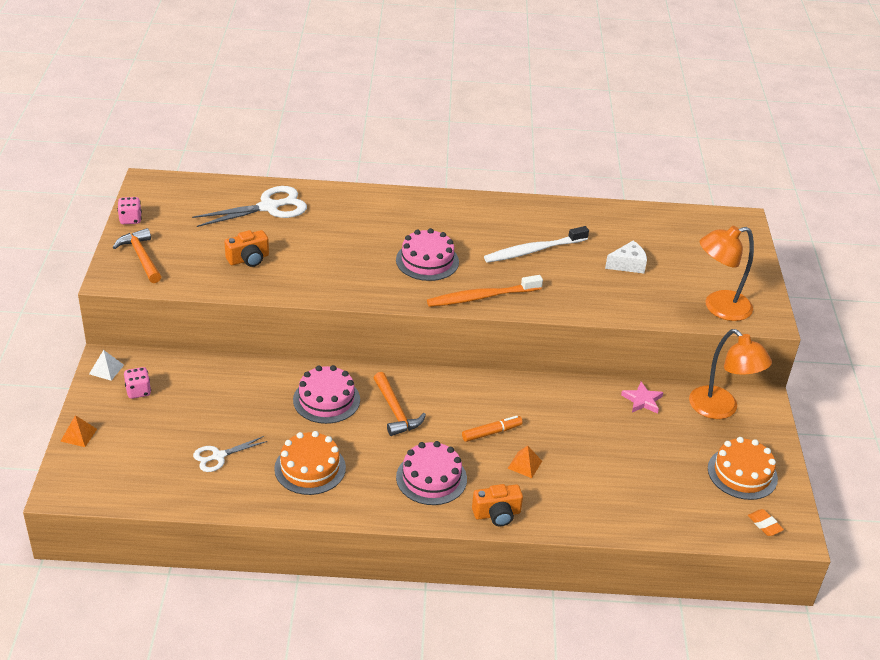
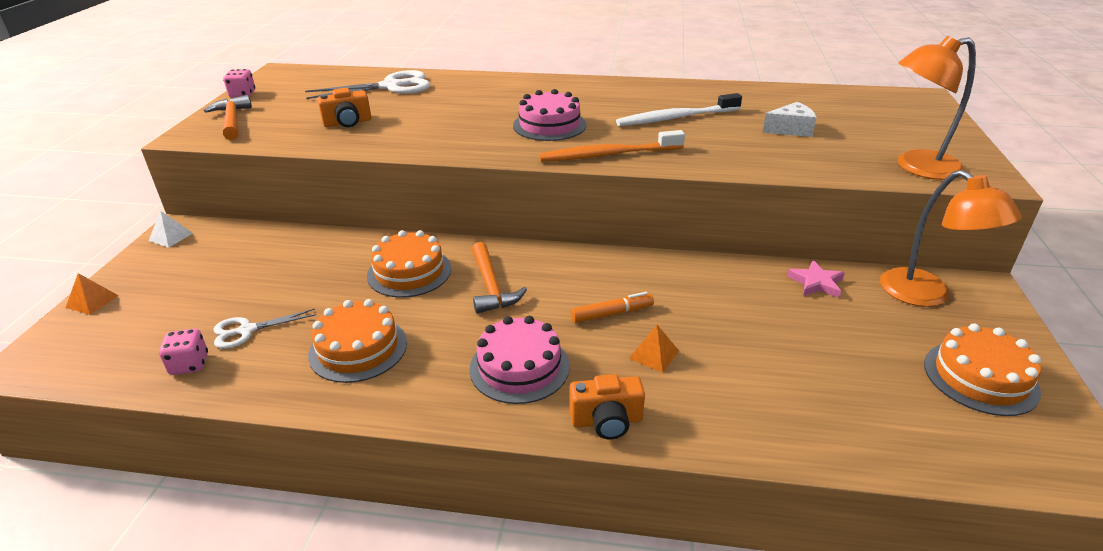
camera: 10 degrees right, 5 degrees down
(138, 391) = (192, 258): pink dice -> pink dice (189, 364)
(326, 400) = (409, 272): pink cake -> orange cake
(764, 525) = (1040, 456): orange eraser -> none

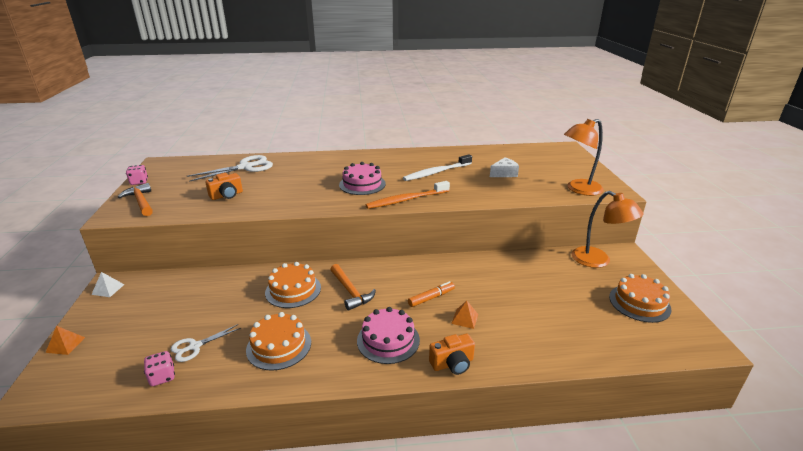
camera: 15 degrees left, 5 degrees down
(816, 283) = (539, 262): pink star -> none

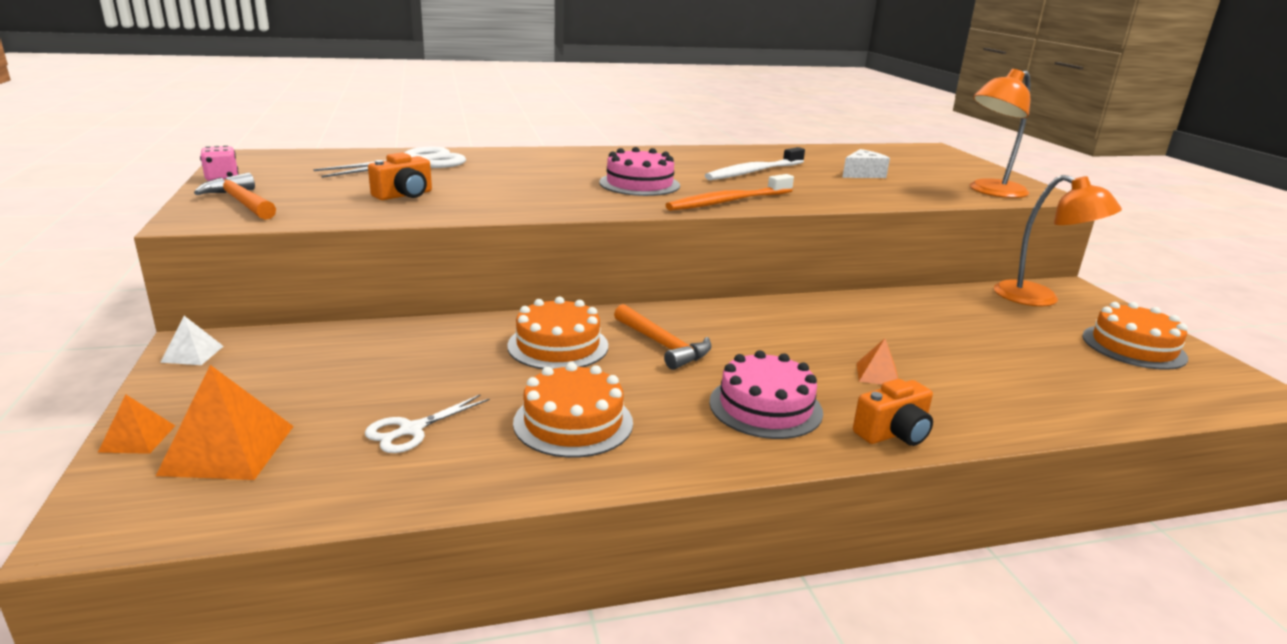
camera: 10 degrees left, 5 degrees down
(104, 354) = (228, 449): none -> orange pyramid
(162, 377) = (367, 477): pink dice -> none
(431, 298) = (805, 349): orange marker -> none

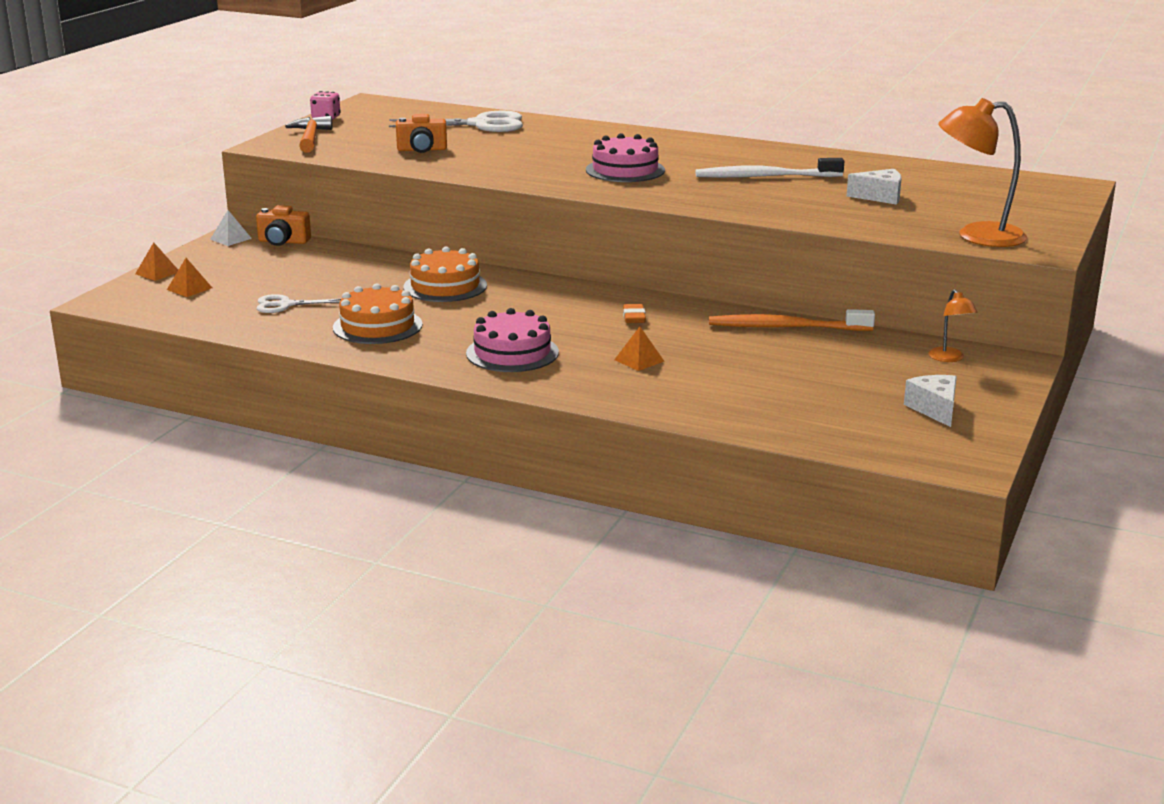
camera: 40 degrees right, 0 degrees up
(228, 449) = (189, 288): orange pyramid -> orange pyramid, size x0.54
(663, 345) = (517, 304): orange hammer -> none
(729, 201) = (666, 197): orange toothbrush -> orange toothbrush (786, 327)
(783, 329) = (634, 317): none -> orange eraser
(893, 433) = (567, 389): orange camera -> orange camera (283, 242)
(1039, 298) = (949, 358): orange lamp -> orange lamp, size x0.51
(1133, 347) = (935, 409): orange cake -> white cheese

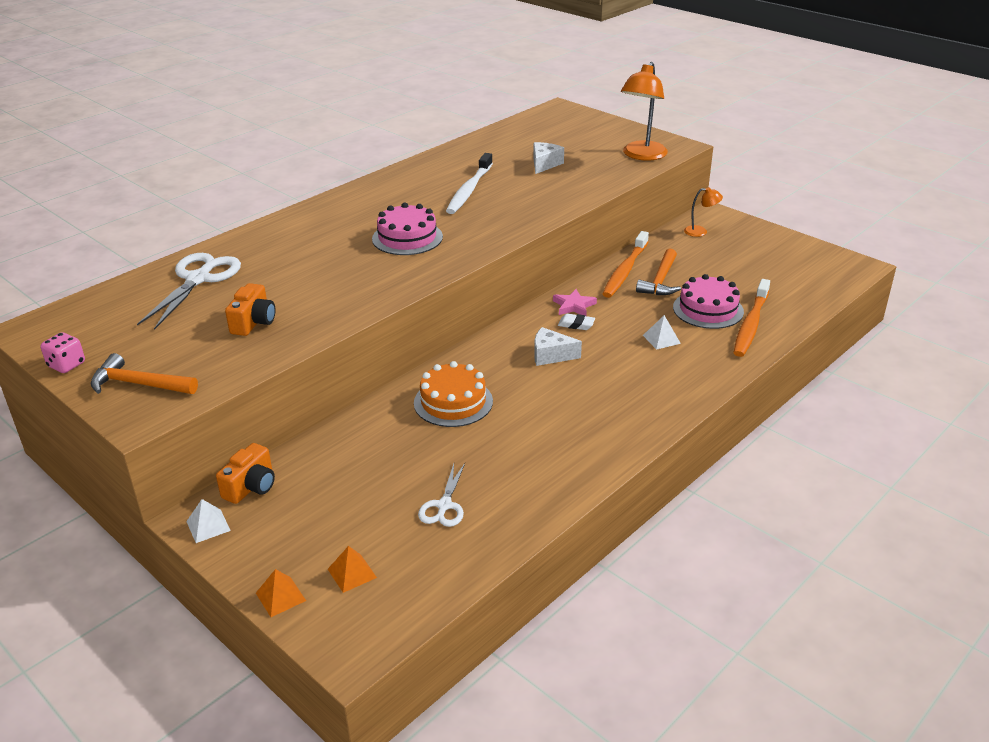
camera: 70 degrees left, 10 degrees up
(377, 326) = (531, 454): orange cake -> none
(512, 353) = (624, 392): pink cake -> pink cake (708, 309)
(634, 317) = (576, 324): orange eraser -> white eraser
(639, 360) = (661, 339): orange pyramid -> white pyramid
(675, 312) = (574, 306): none -> pink star
(719, 405) = (751, 324): none -> orange toothbrush
(781, 348) = (660, 281): none -> orange hammer
(935, 409) = (776, 255): white cheese -> white cheese (551, 355)

